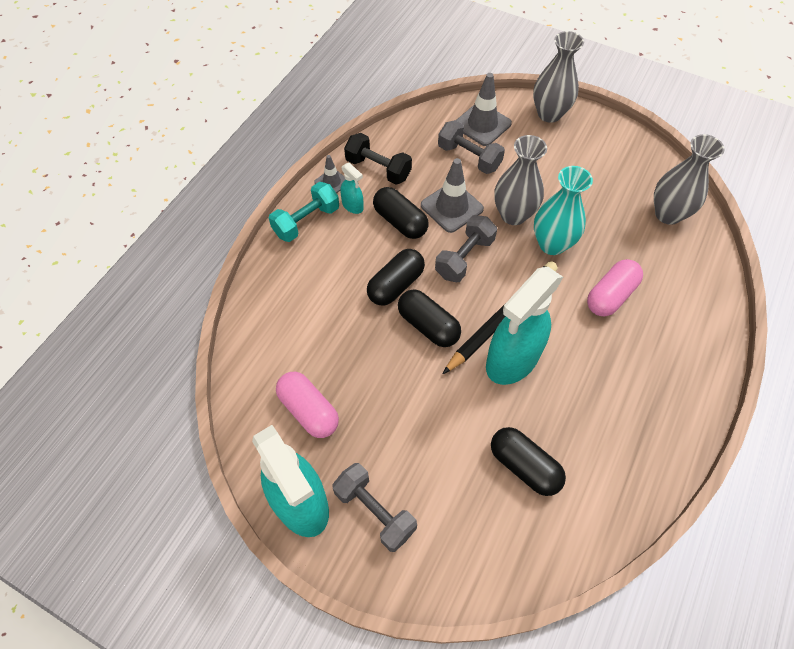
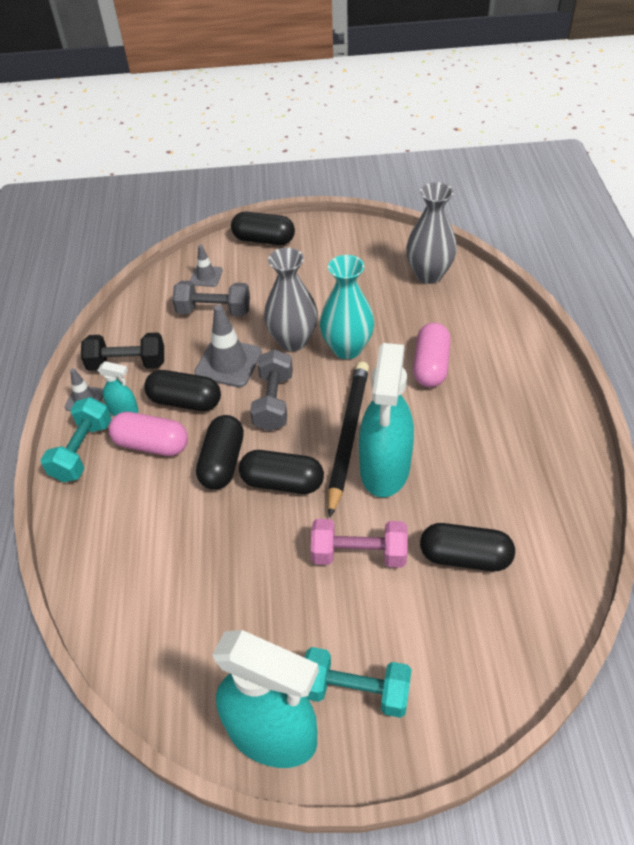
camera: 30 degrees left, 10 degrees down
(309, 410) = (215, 635): pink capsule -> pink capsule (152, 444)
(375, 511) = (355, 690): grey dumbbell -> turquoise dumbbell
(446, 414) = (359, 554): none -> pink dumbbell
(482, 124) = (206, 276): grey traffic cone -> grey traffic cone, size x0.57
(549, 114) = (264, 240): grey vase -> black capsule

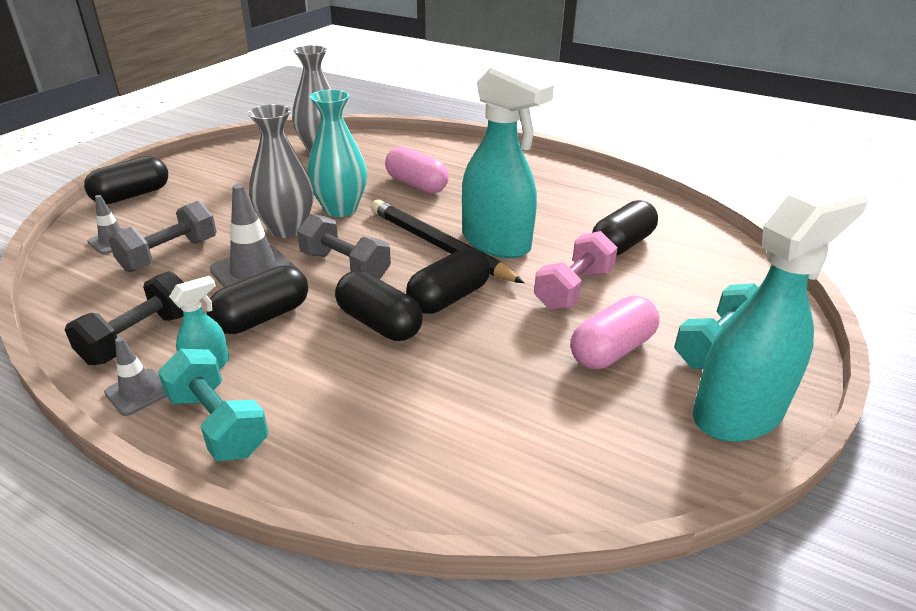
camera: 60 degrees left, 15 degrees down
(152, 444) = (288, 363): pink capsule -> pink capsule (611, 350)

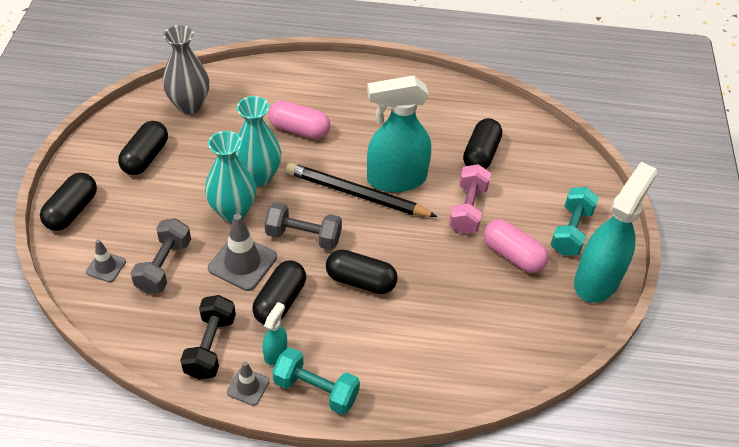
camera: 25 degrees left, 15 degrees up
(287, 229) = (233, 211): grey vase -> turquoise vase
(449, 298) = (392, 243): black capsule -> black capsule (145, 157)
(496, 243) = (395, 179): turquoise spray bottle -> turquoise spray bottle turned 150 degrees clockwise
(611, 350) = (513, 255): pink capsule -> pink capsule turned 75 degrees counterclockwise

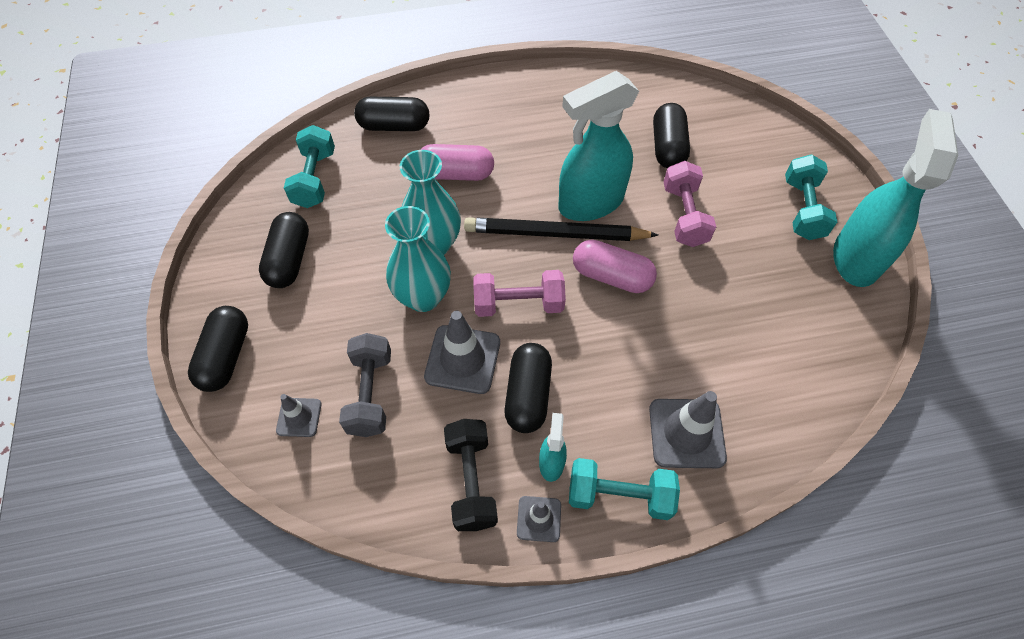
camera: 15 degrees left, 10 degrees up
(189, 105) = (315, 179): grey vase -> turquoise dumbbell
(303, 236) = (518, 304): grey dumbbell -> pink dumbbell
(360, 281) = (607, 339): black capsule -> black capsule (394, 126)
(389, 364) = (686, 433): none -> grey traffic cone
(513, 255) = (756, 256): pink capsule -> pink capsule (611, 276)

